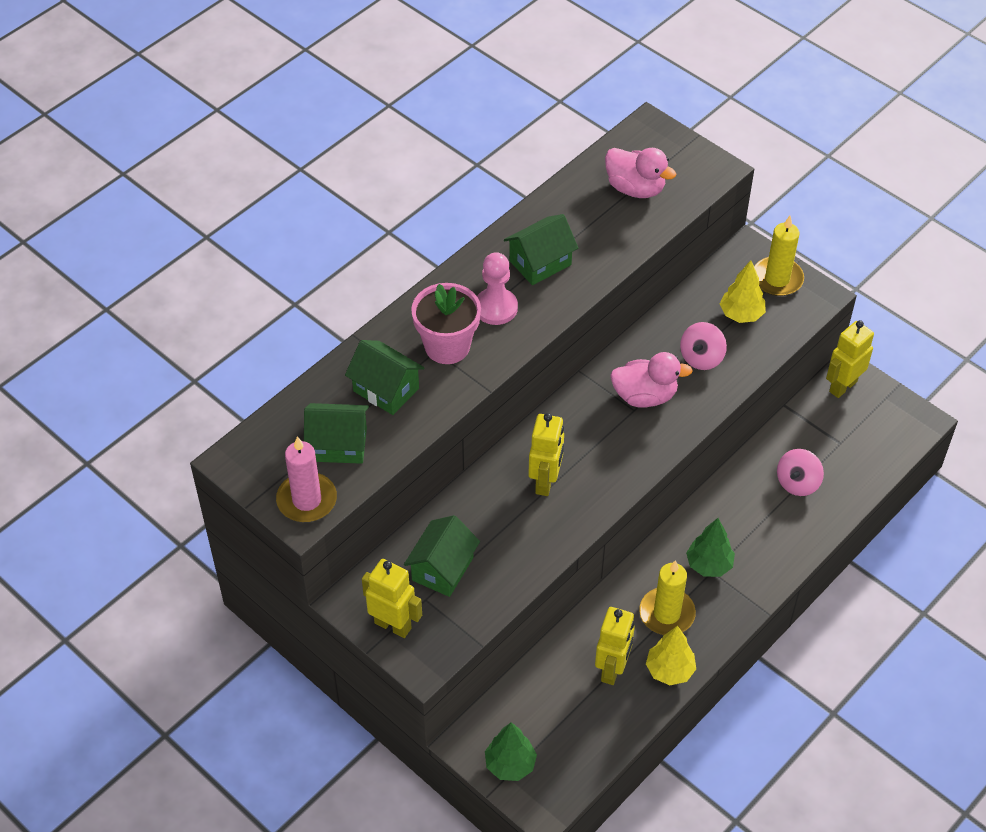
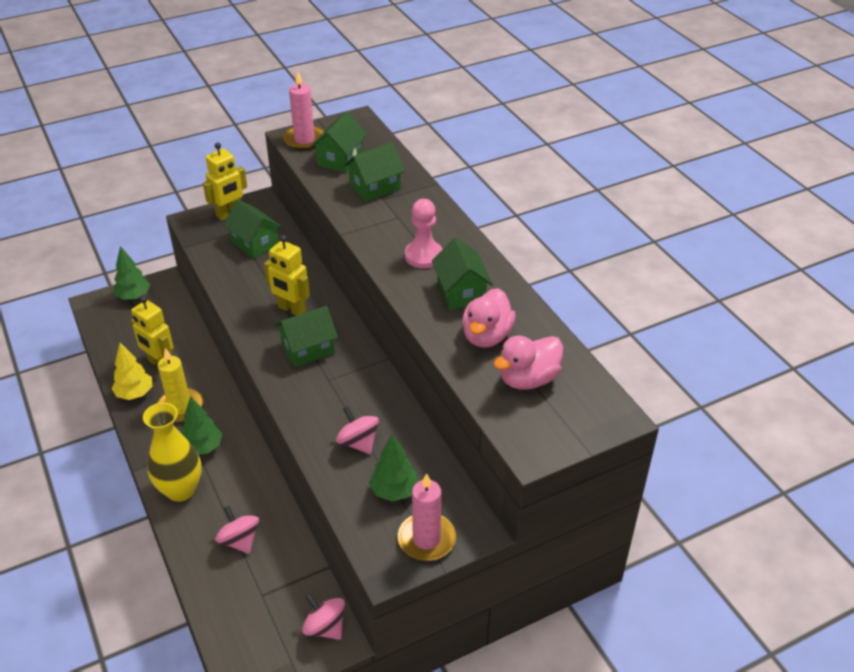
camera: 110 degrees right, 10 degrees down
(447, 346) = (398, 223): pink flower pot -> none
(600, 443) = (308, 349): none -> green house
(645, 396) = (338, 390): pink duck -> pink duck (486, 336)
(741, 314) = (394, 491): yellow tree -> green tree
(770, 558) = (181, 490): none -> yellow vase
(777, 279) = (426, 539): yellow candle -> pink candle
(842, 386) = (325, 627): yellow robot -> pink spinning top

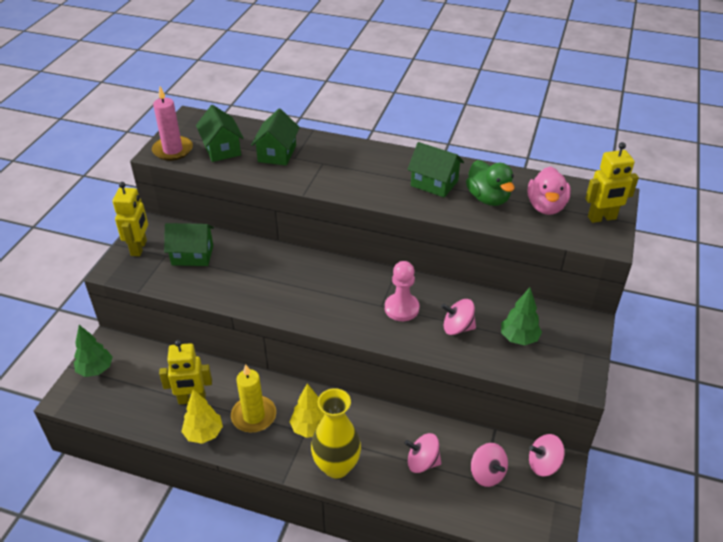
camera: 45 degrees left, 0 degrees up
(202, 447) = (310, 428): green tree -> yellow tree
(272, 592) = (487, 474): none -> pink spinning top
(291, 309) = (289, 280): yellow robot -> yellow robot (602, 218)
(308, 349) = (339, 297): green house -> none
(423, 256) = (378, 176): pink pawn -> pink pawn (401, 308)
(426, 539) = (574, 349): pink candle -> none
(486, 336) = (488, 198): pink duck -> green duck

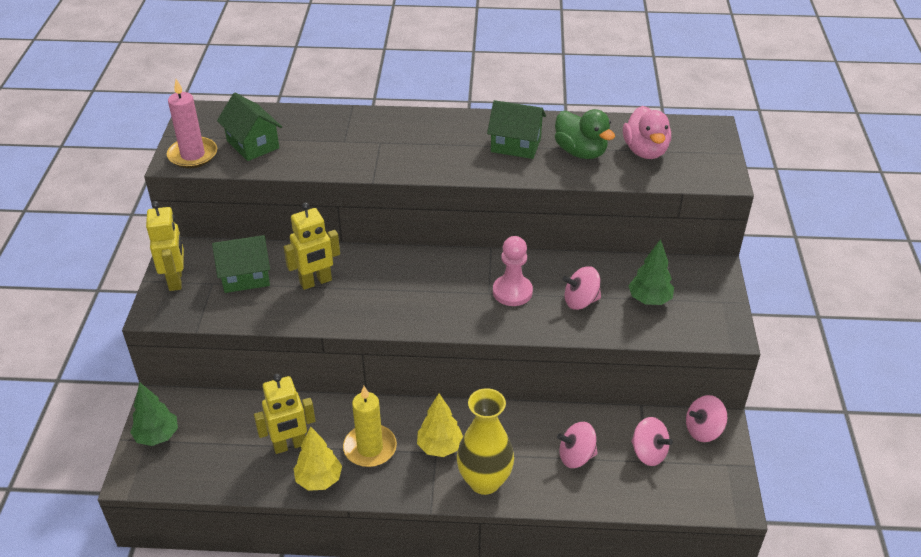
camera: 15 degrees left, 0 degrees up
(277, 153) = (321, 139): green house -> none
(602, 218) = (707, 153): yellow robot -> yellow robot (316, 282)

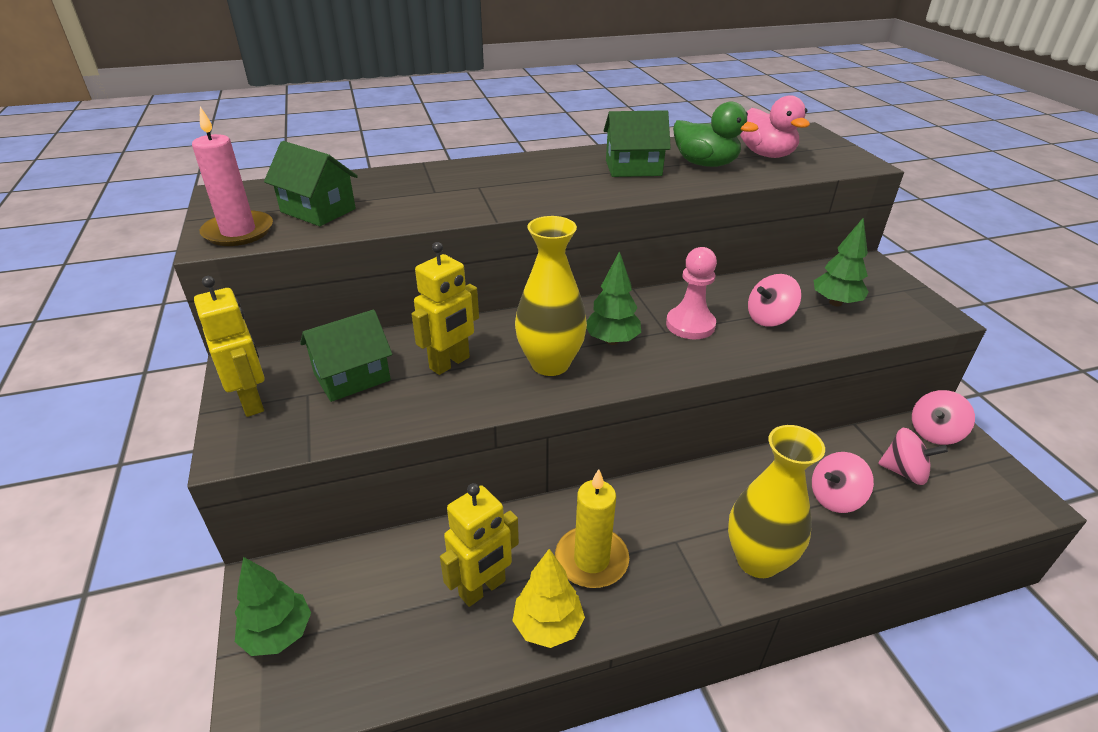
camera: 20 degrees left, 5 degrees down
(385, 299) = (550, 364): none -> yellow vase
(440, 447) = (676, 533): yellow tree -> none
(442, 291) = (612, 340): none -> green tree

